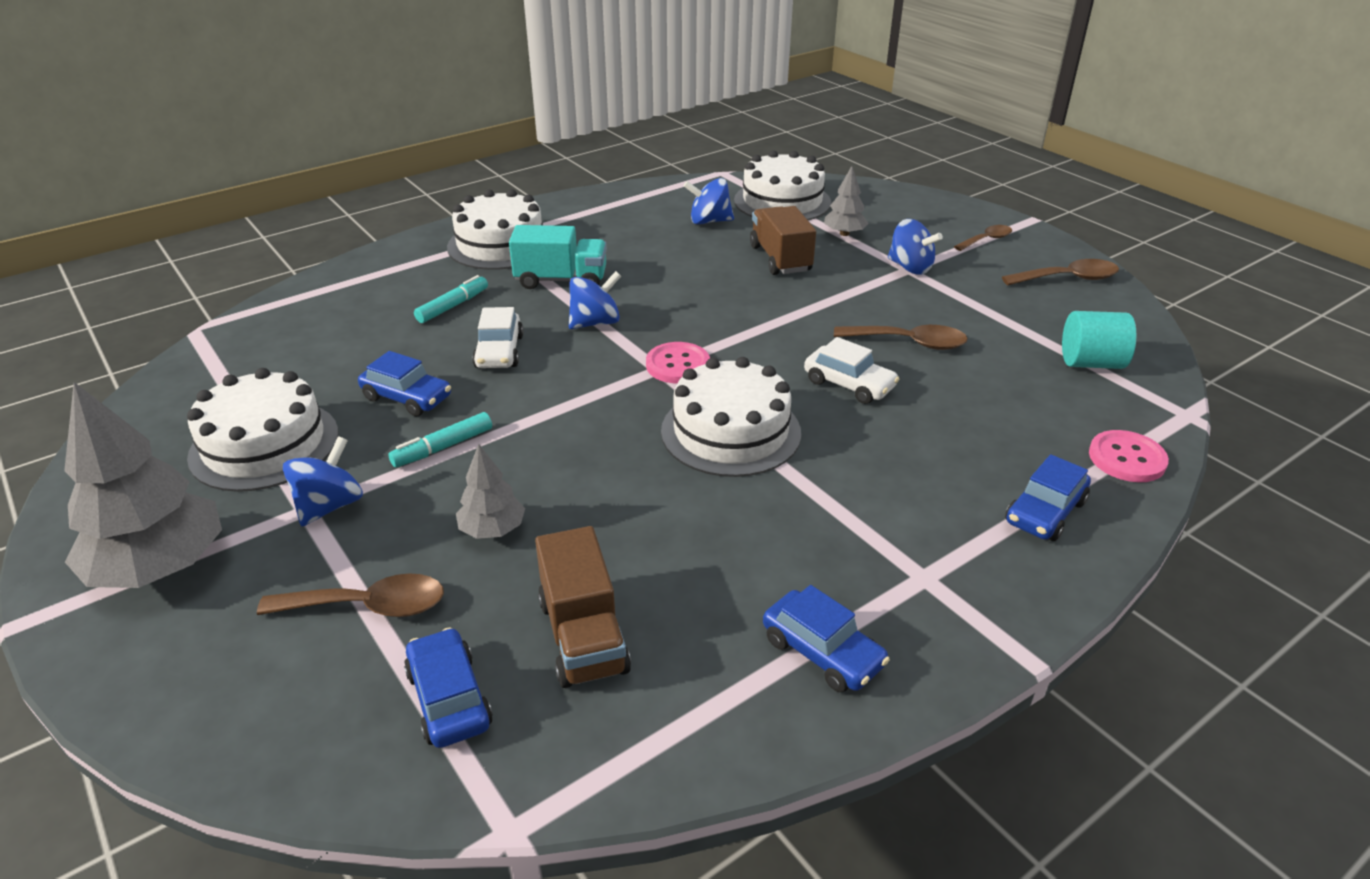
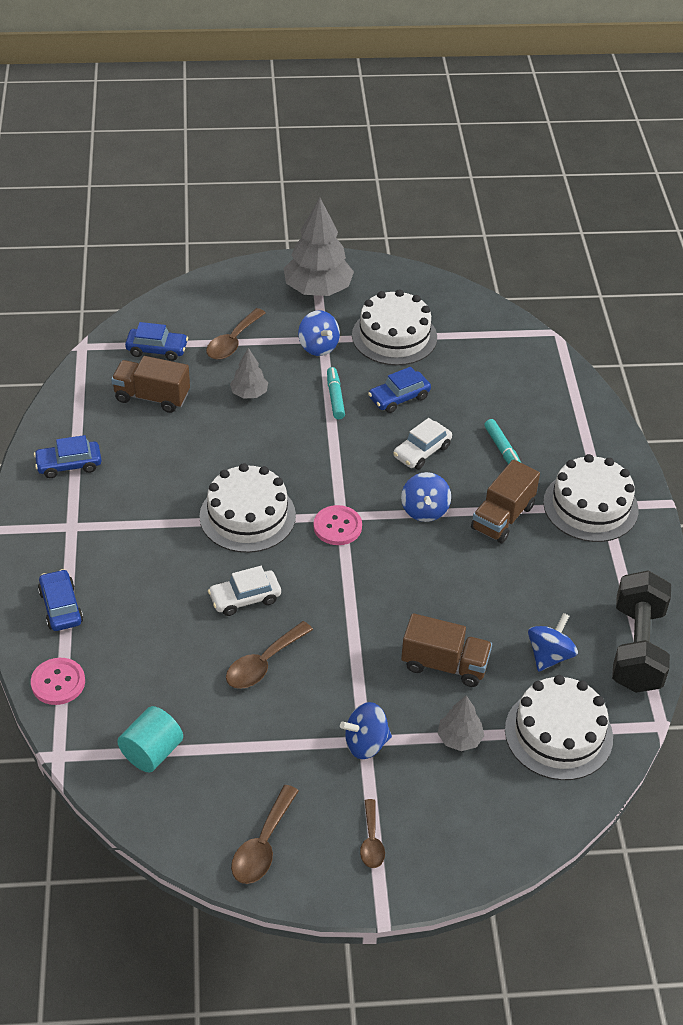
camera: 120 degrees right, 10 degrees up
(499, 352) = (422, 451): white car -> white car turned 75 degrees counterclockwise
(561, 280) = (502, 517): turquoise truck -> brown truck
(656, 193) = (637, 648): none -> black dumbbell

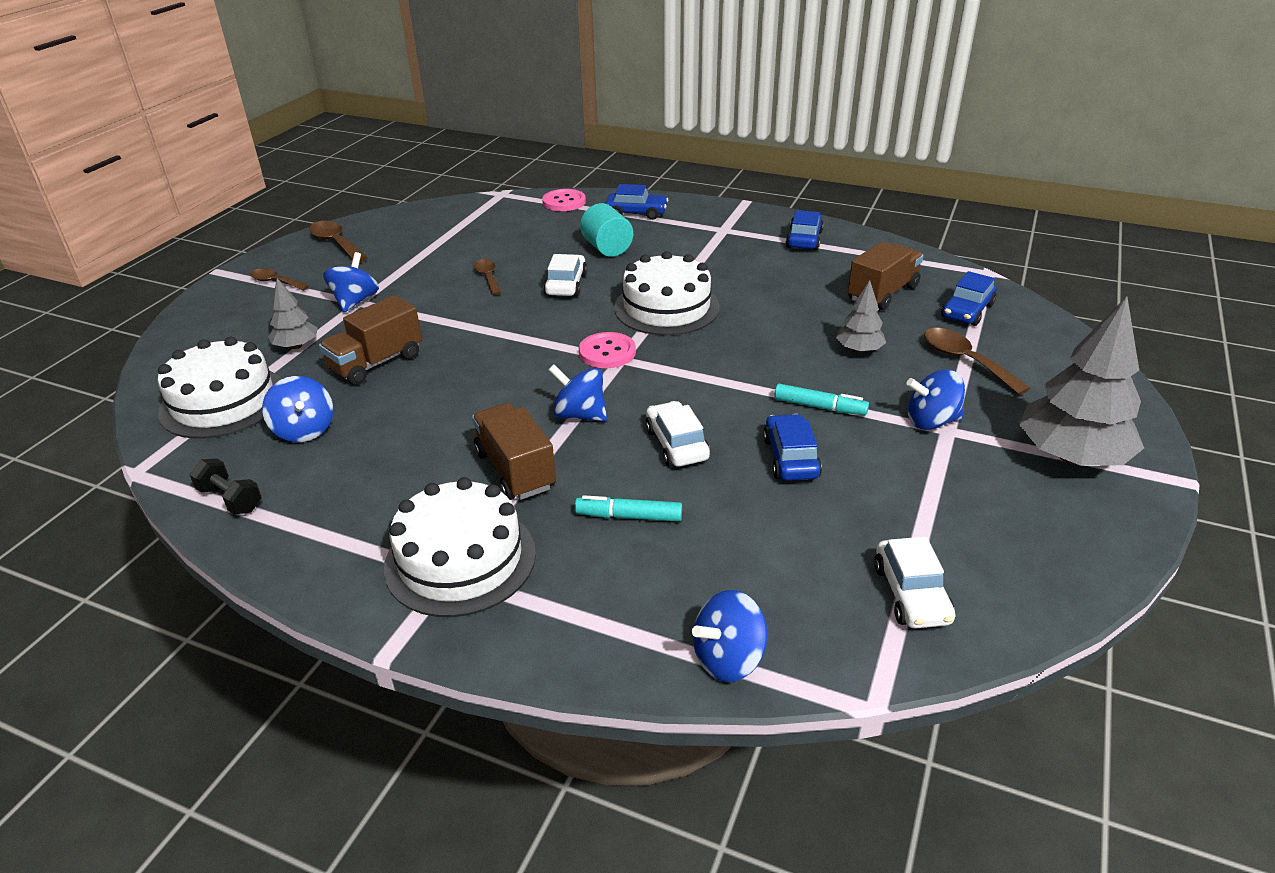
camera: 120 degrees right, 10 degrees down
(152, 752) = (463, 221): turquoise cylinder -> turquoise cylinder (607, 248)
(263, 663) = (488, 277): brown spoon -> brown spoon, size x0.66
(394, 336) = (931, 496): white cake -> none
(478, 332) = (911, 594): none -> white car
(568, 382) = (728, 658): none -> blue spinning top
(637, 648) = (230, 499): black dumbbell -> black dumbbell, size x0.47

